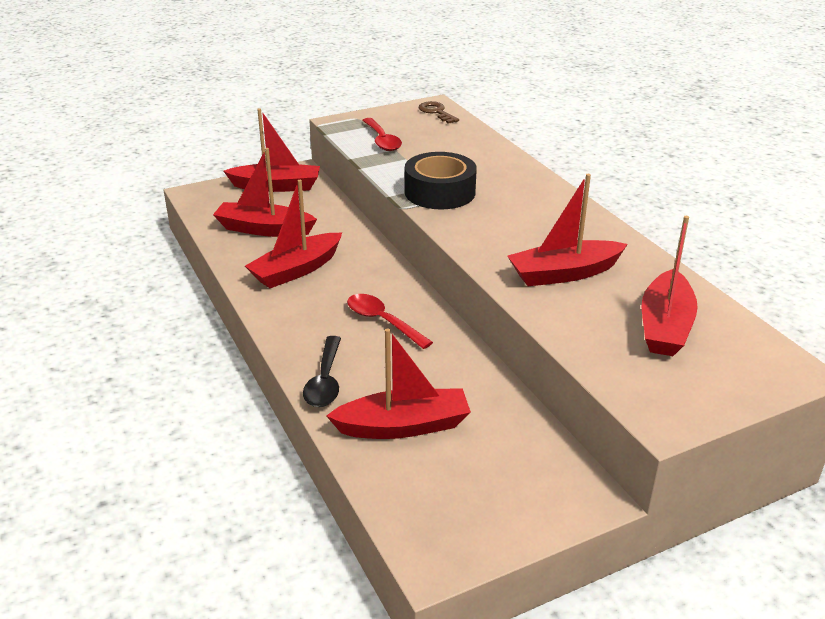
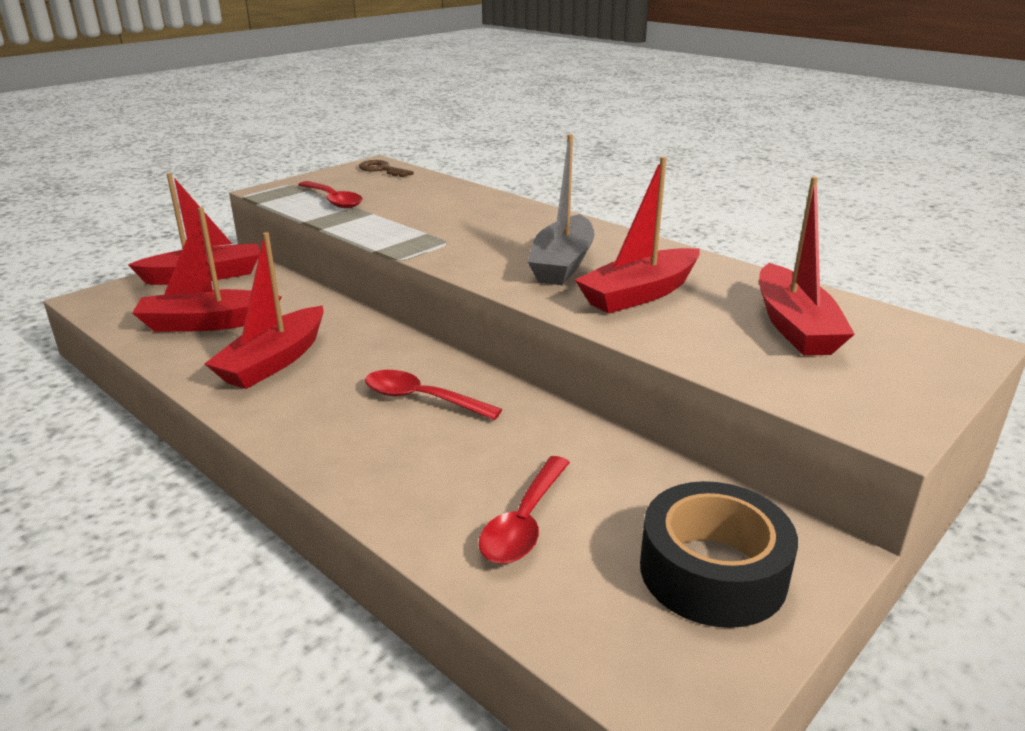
camera: 20 degrees left, 5 degrees down
(325, 381) = (382, 488): black spoon -> none
(403, 426) = (524, 522): red boat -> red spoon
(440, 192) = (435, 238): black tape -> black tape (712, 571)
(523, 234) = (562, 264): none -> grey boat

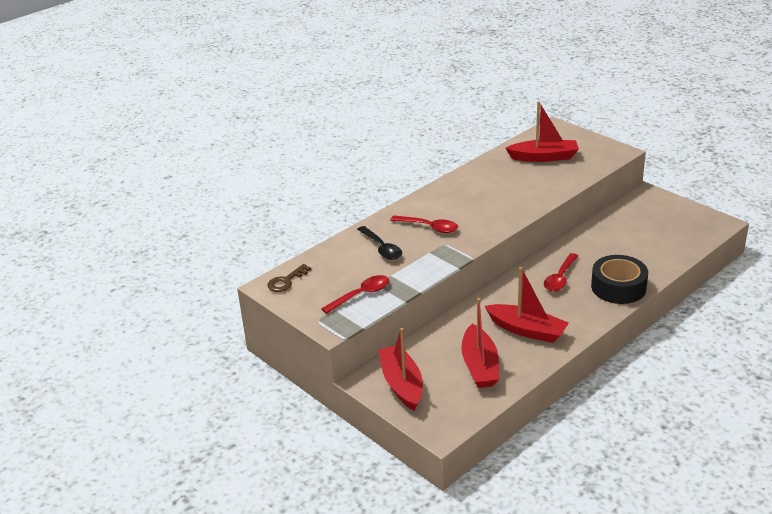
camera: 85 degrees left, 5 degrees up
(444, 208) = (382, 248): none -> black spoon
(524, 522) = (646, 249): red spoon -> red spoon (429, 227)
(562, 264) = (477, 208): grey boat -> none
(639, 294) = (514, 189): red boat -> none
(712, 571) = (661, 213): black tape -> black tape (618, 287)

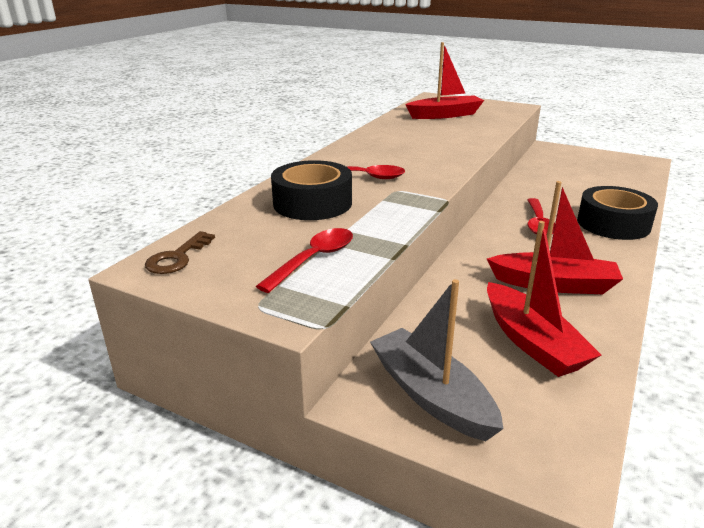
camera: 20 degrees left, 5 degrees down
(382, 248) = (312, 203): black spoon -> black tape
(401, 384) = (431, 395): red boat -> grey boat

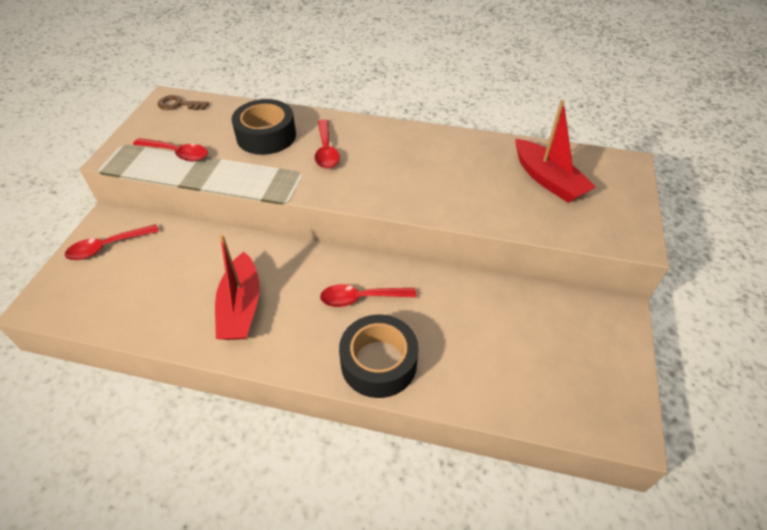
camera: 75 degrees right, 20 degrees up
(431, 395) = (107, 247): grey boat -> red spoon
(532, 342) = (159, 292): red boat -> none

